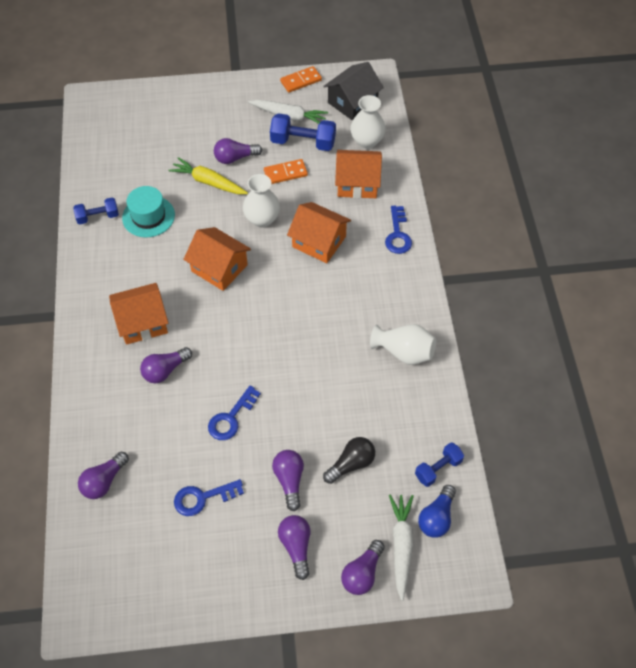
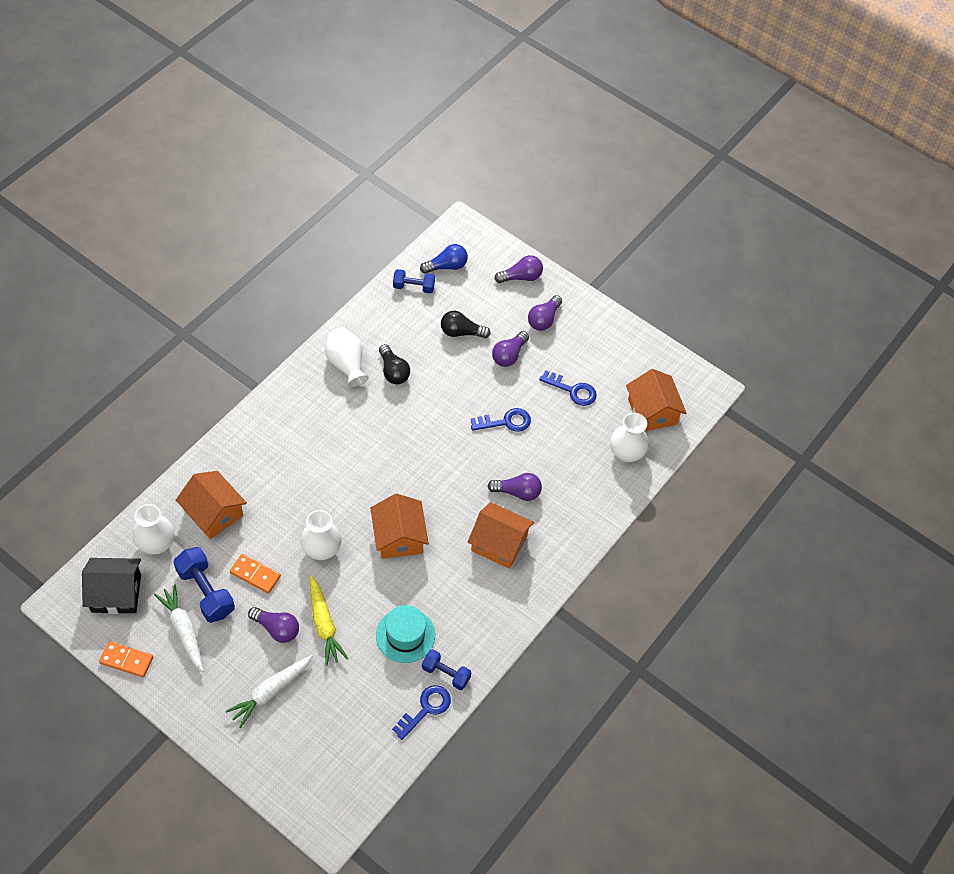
camera: 140 degrees left, 0 degrees up
(104, 481) = (626, 453): purple light bulb -> white vase
(319, 242) = (303, 491): orange house -> orange house (652, 411)
(363, 379) = (393, 371): none -> black light bulb
(398, 234) = (241, 445): blue key -> blue key (426, 709)
(401, 546) = (483, 271): white carrot -> white carrot (271, 692)

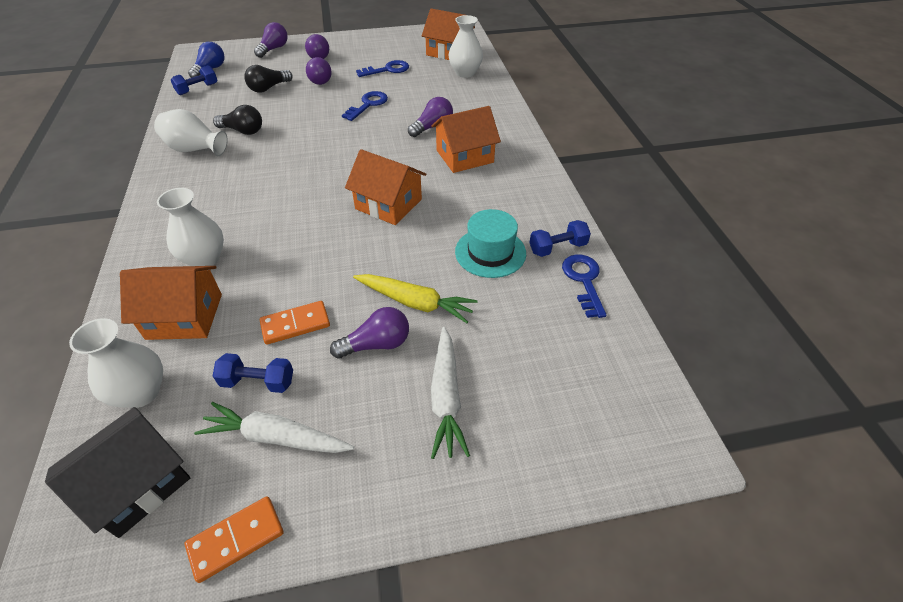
camera: 45 degrees left, 10 degrees down
(205, 592) = (258, 382): blue dumbbell -> blue dumbbell, size x0.63
(321, 549) = (335, 258): white vase -> white vase (205, 259)

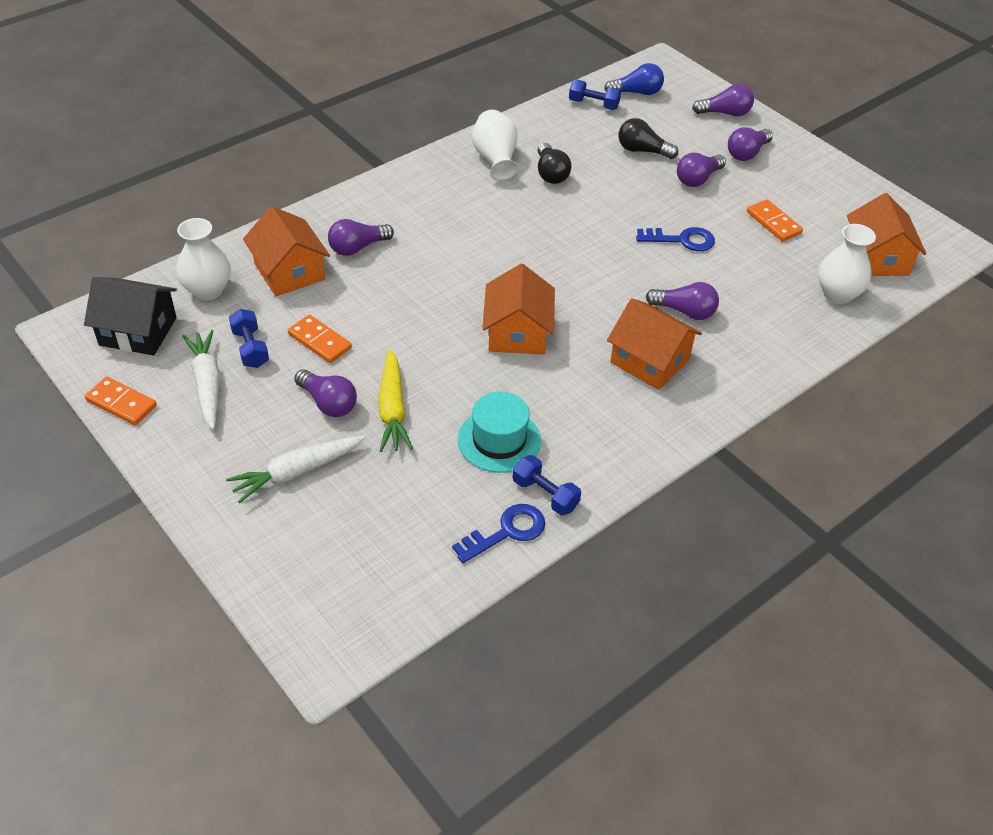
camera: 60 degrees right, 0 degrees up
(205, 259) = (357, 248): white vase -> purple light bulb
(387, 70) = (773, 223): blue key -> orange domino

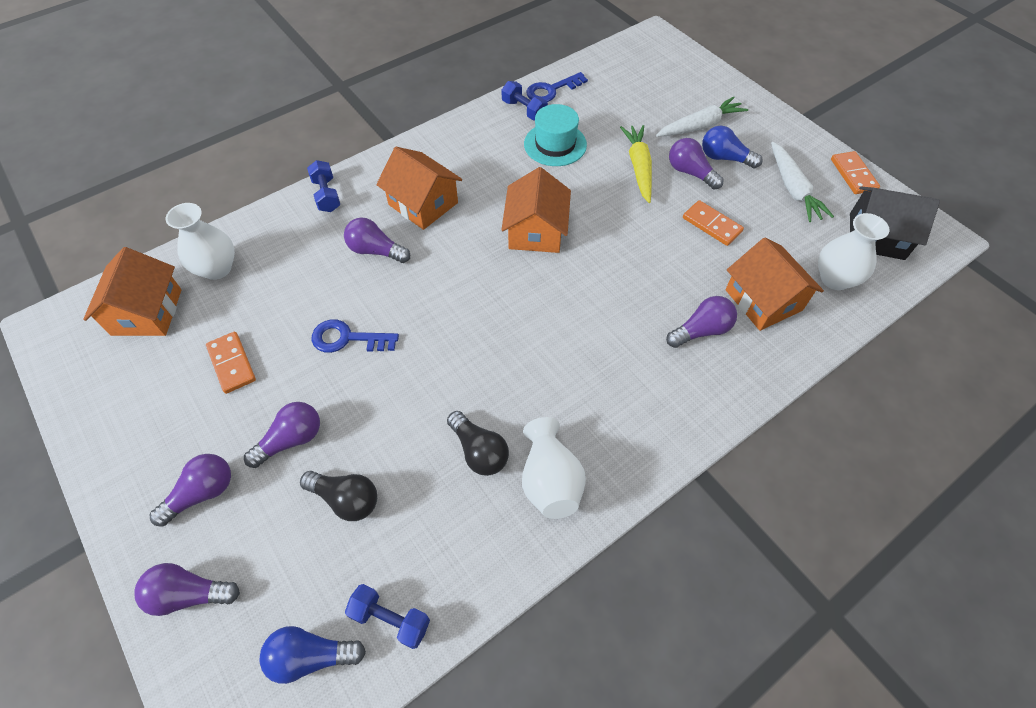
camera: 175 degrees left, 10 degrees up
(121, 403) = (853, 175): orange domino -> orange domino turned 45 degrees clockwise
(250, 348) = (770, 219): blue dumbbell -> blue dumbbell (327, 195)
(278, 423) = (724, 158): none -> blue light bulb
(550, 174) = (479, 451): black light bulb -> black light bulb turned 150 degrees clockwise

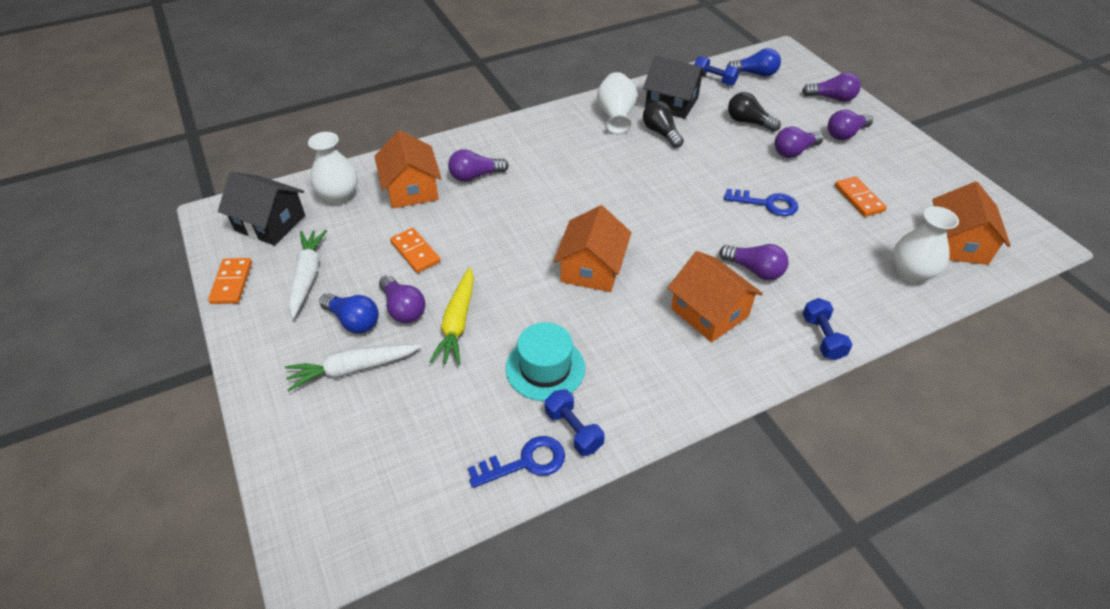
camera: 170 degrees left, 10 degrees down
(466, 530) = (671, 103): none -> black house

